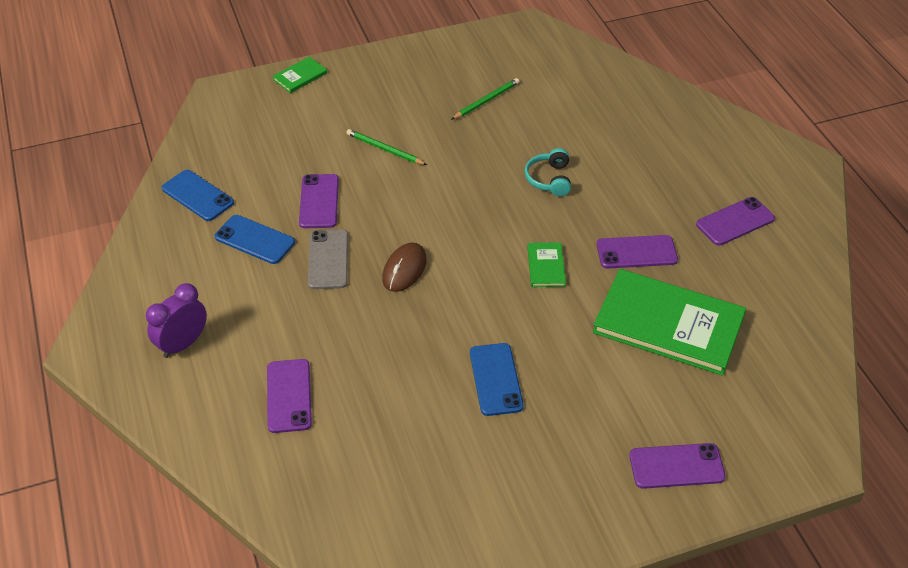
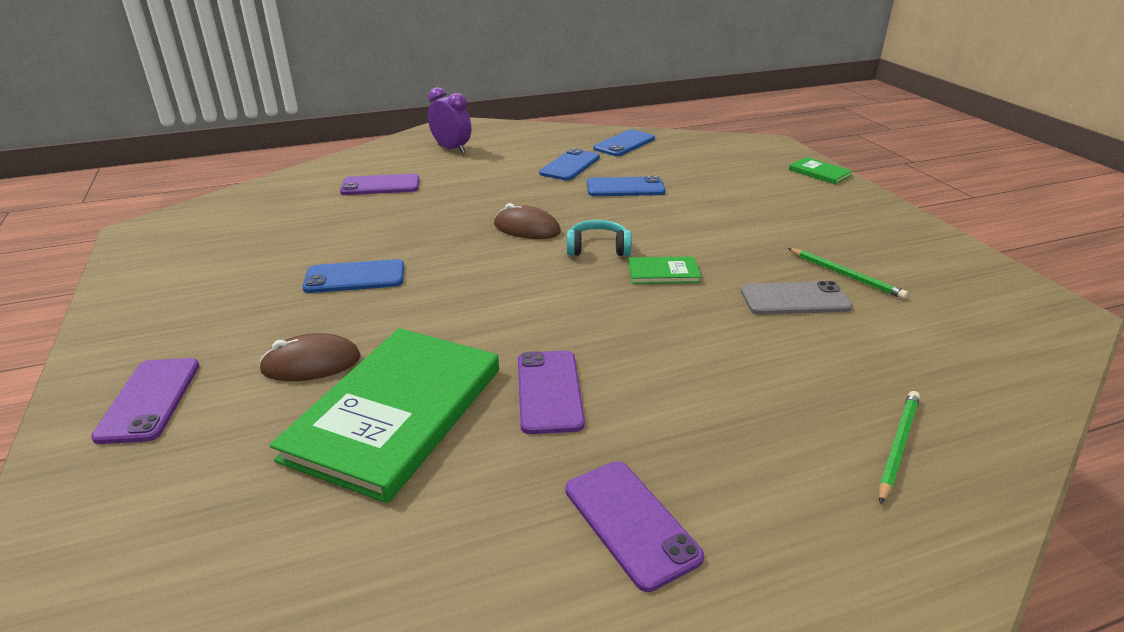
camera: 90 degrees right, 15 degrees down
(319, 201) = (625, 188): purple phone -> blue phone
(328, 259) = (543, 194): grey phone -> grey phone (795, 299)
(384, 149) = (717, 215): green pencil -> green pencil (897, 446)
(546, 266) = (525, 313): green book -> green book (663, 272)
(549, 179) = (696, 320): turquoise headphones -> turquoise headphones (598, 248)
(622, 381) = (311, 364): none -> brown mouse

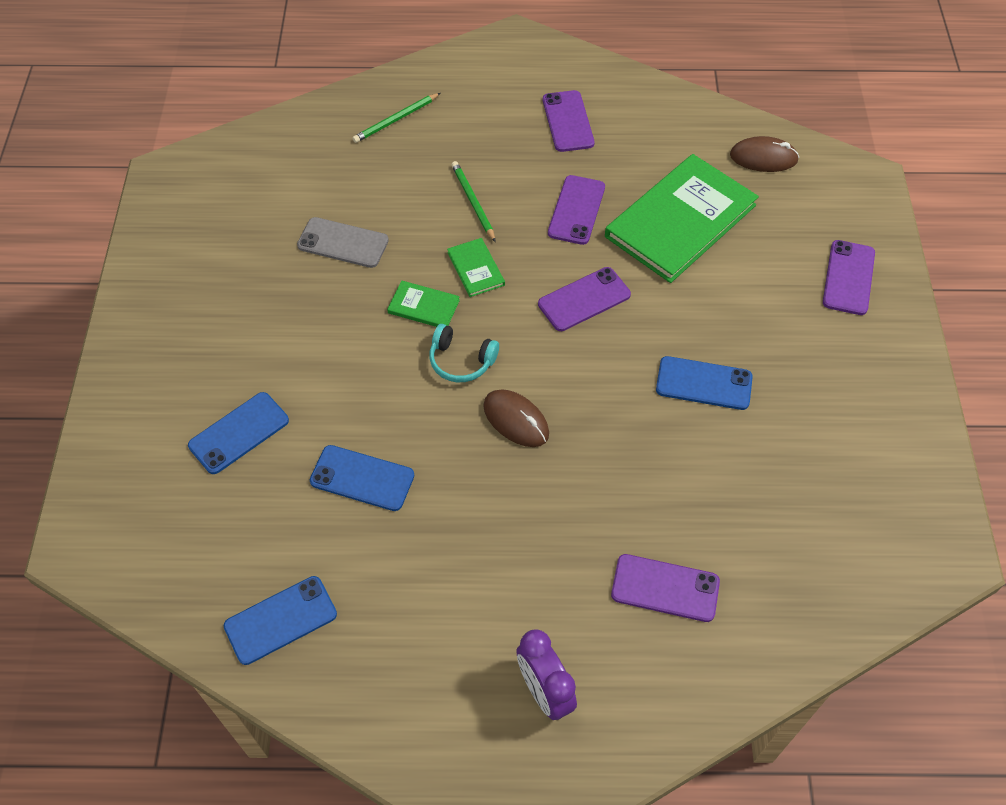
camera: 160 degrees left, 25 degrees up
(311, 364) = (738, 281): brown mouse -> brown mouse (763, 157)
(500, 310) = (584, 299): none -> purple phone
(570, 165) = (397, 568): blue phone -> blue phone (239, 433)
(819, 172) = (106, 439): green book -> green book (476, 269)
(845, 275) = (274, 257): green pencil -> green pencil (473, 202)

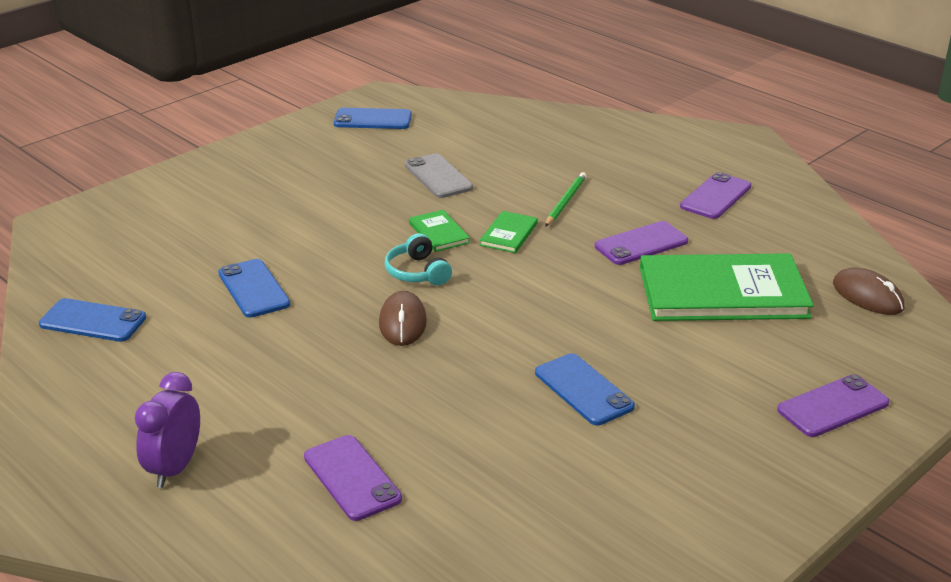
camera: 45 degrees right, 25 degrees down
(239, 433) = (221, 226): blue phone -> blue phone (373, 119)
(396, 120) = (579, 138): green pencil -> none
(584, 299) = (564, 292): purple phone -> none

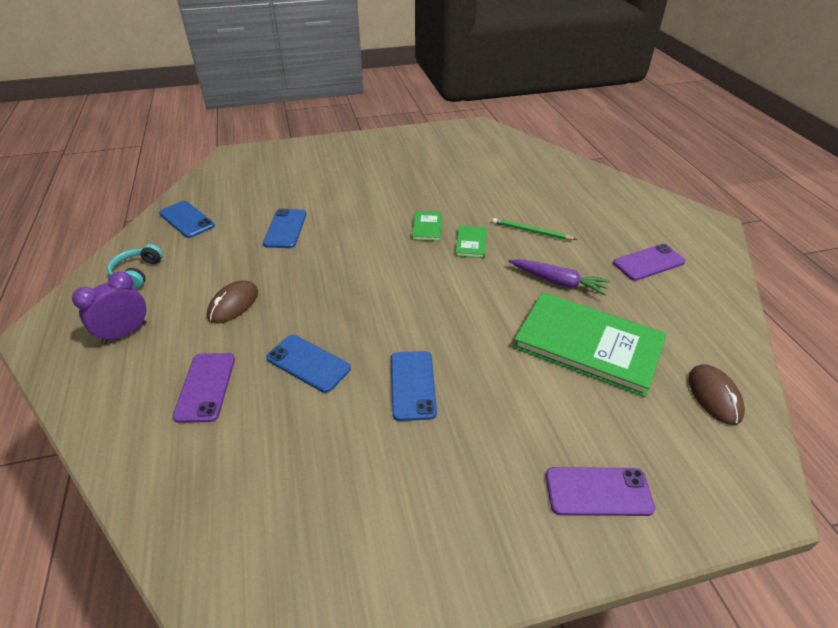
camera: 30 degrees right, 10 degrees up
(373, 119) = (458, 140): blue phone -> blue phone (308, 363)
(403, 322) = (345, 283): brown mouse -> brown mouse (233, 304)
(417, 272) = (388, 251): turquoise headphones -> turquoise headphones (137, 273)
(438, 176) = (463, 188): grey phone -> none
(509, 234) = (471, 243): green book -> green book turned 45 degrees counterclockwise
(565, 201) = (531, 231): green pencil -> green pencil turned 120 degrees counterclockwise
(641, 244) = (558, 282): purple phone -> purple carrot

